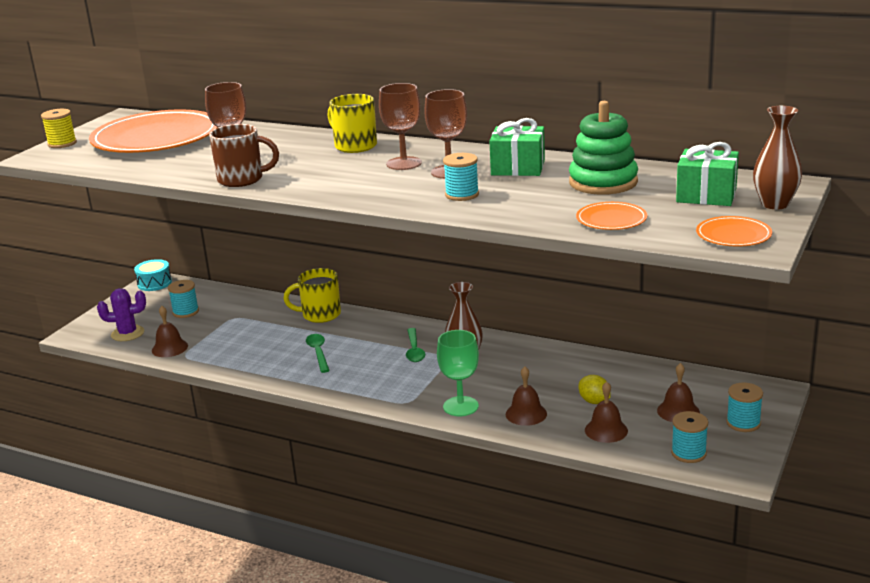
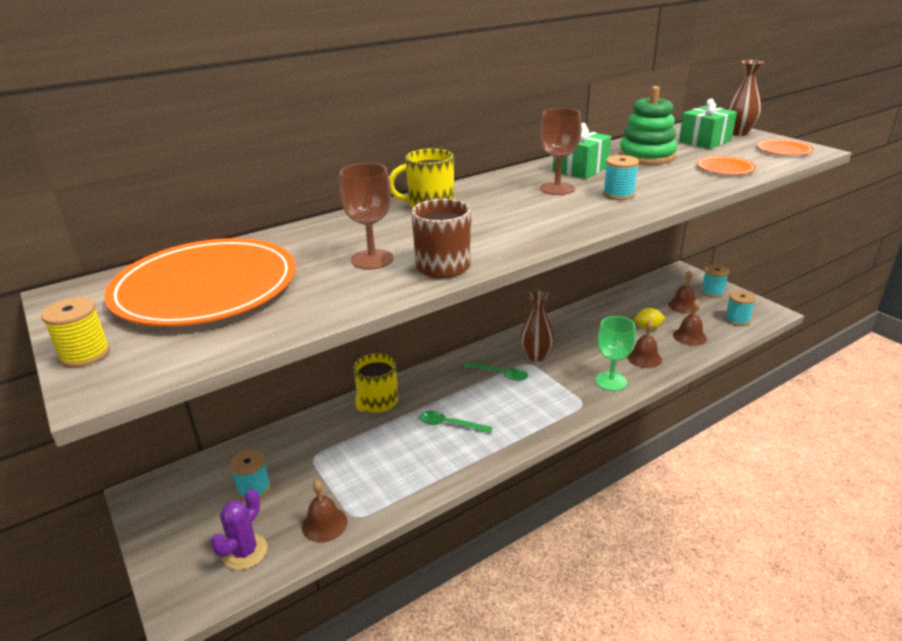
camera: 60 degrees left, 5 degrees up
(154, 283) = (146, 495): turquoise drum -> none
(404, 163) = (510, 198): brown goblet -> none

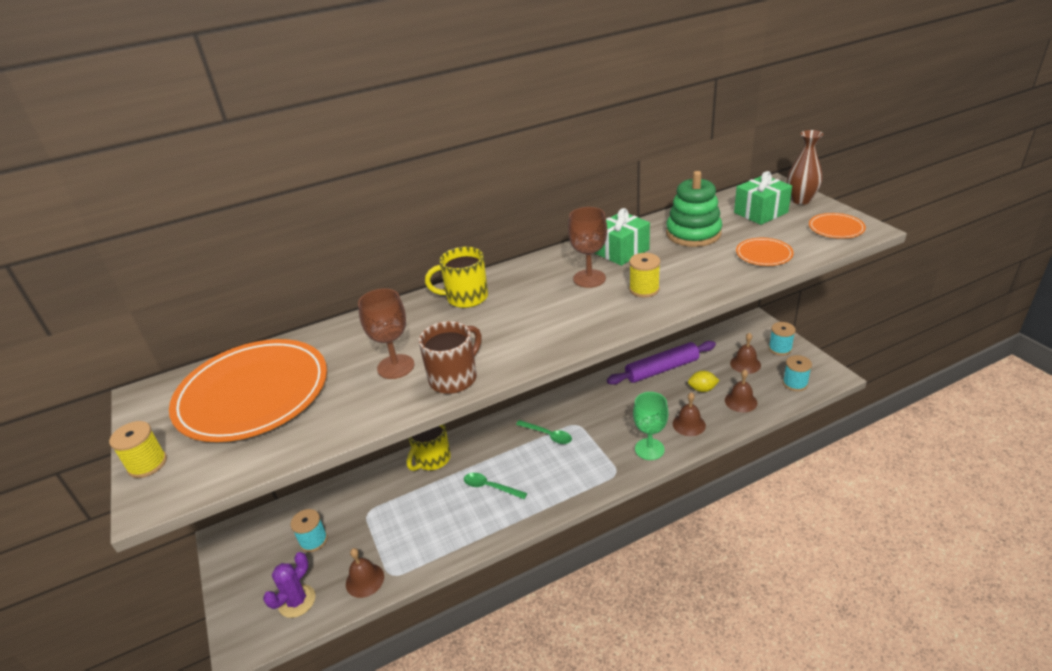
camera: 10 degrees right, 5 degrees up
(536, 356) = (586, 416): brown vase -> none
(602, 313) = (662, 369): none -> purple rolling pin
(618, 194) = (644, 289): turquoise spool -> yellow spool

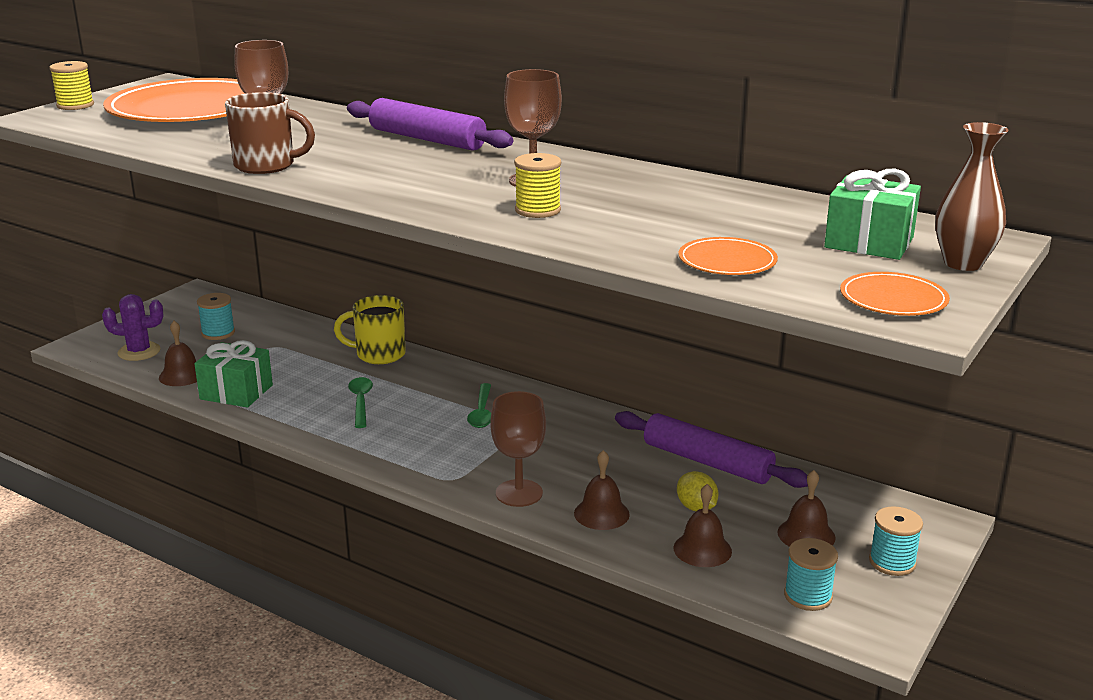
camera: 55 degrees right, 10 degrees down
(465, 297) = (427, 139): yellow mug -> purple rolling pin
(621, 251) = (625, 184): green gift -> green gift (236, 392)
(649, 449) = (519, 493): green goblet -> brown goblet
(693, 234) = (732, 212): green stacking toy -> none

